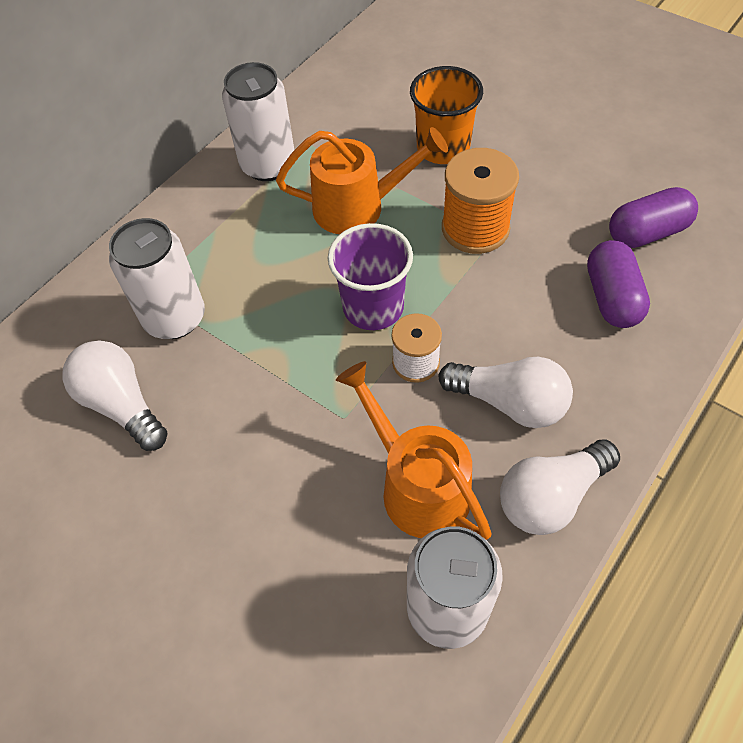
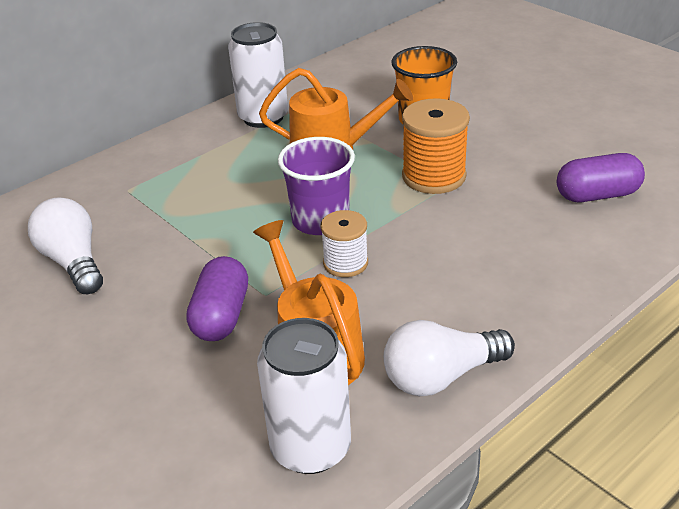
camera: 10 degrees right, 20 degrees down
(175, 318) = (142, 209): white can -> none
(509, 402) = (424, 302): white light bulb -> none
(612, 297) = (548, 237): purple capsule -> purple capsule (221, 316)

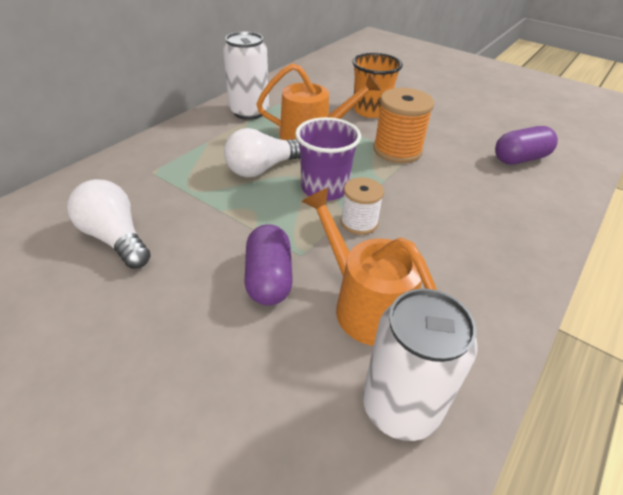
camera: 15 degrees left, 5 degrees up
(441, 376) = (482, 317): white light bulb -> white light bulb (262, 169)

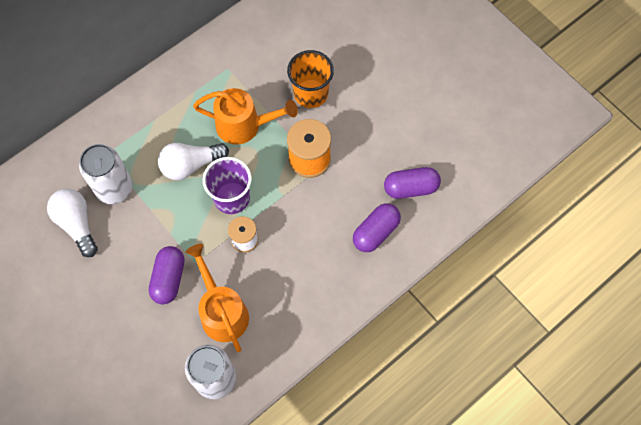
camera: 15 degrees right, 25 degrees up
(249, 112) = (198, 79): white can -> white can (114, 188)
(513, 196) = (376, 232): none -> purple capsule

